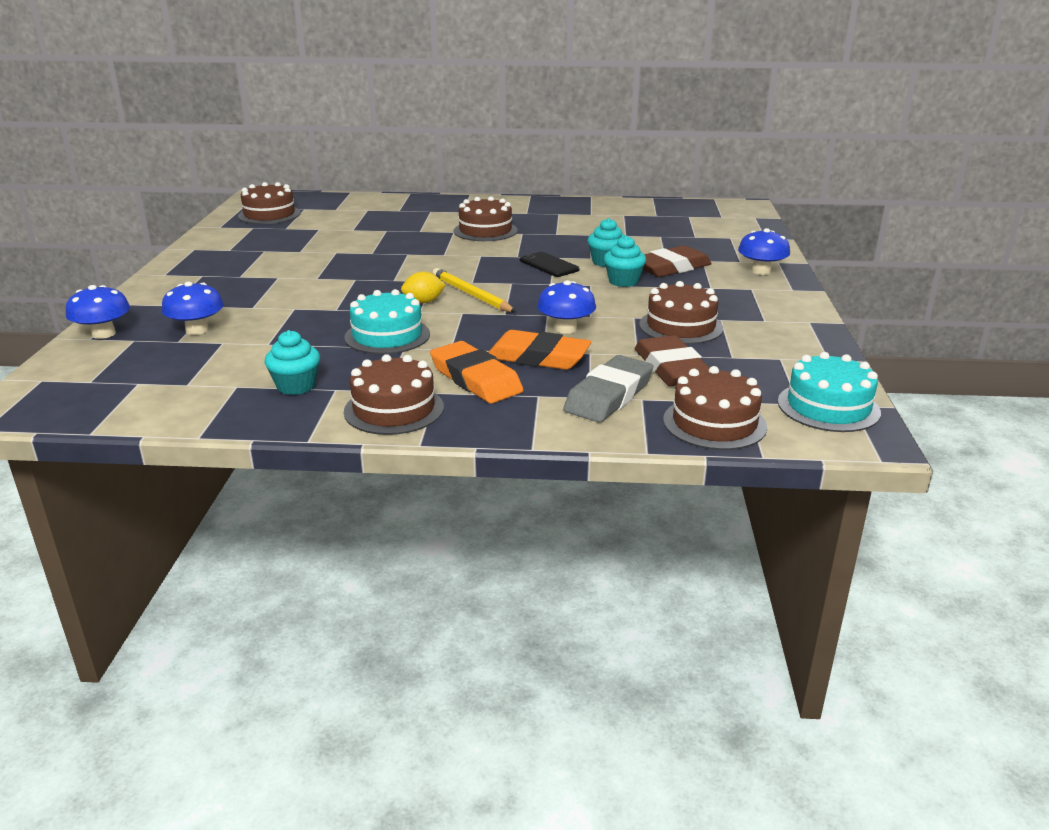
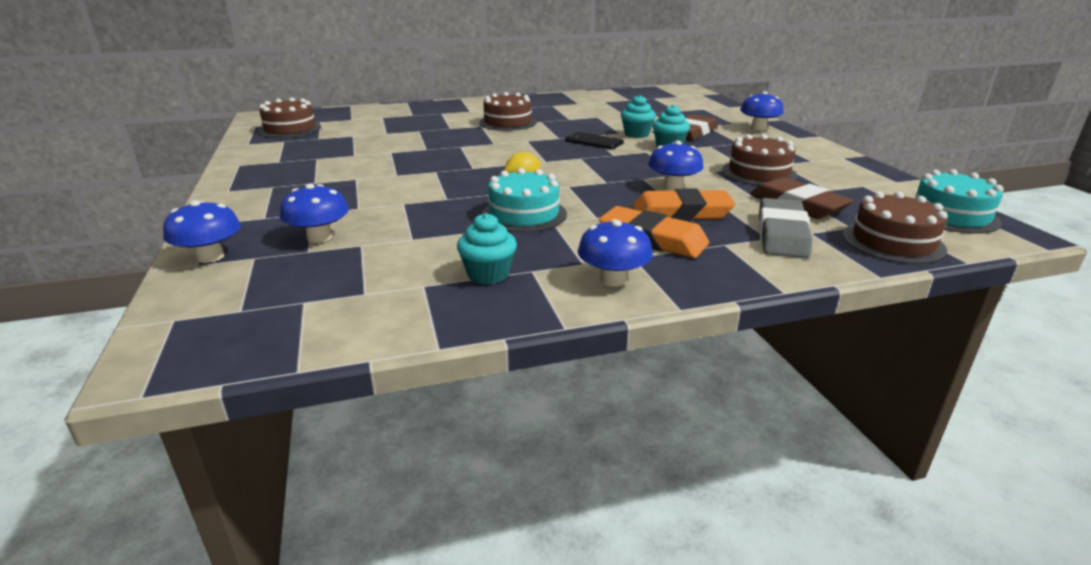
camera: 20 degrees left, 0 degrees up
(394, 409) = (613, 279): brown cake -> blue mushroom
(471, 294) = (558, 171): yellow pencil -> none

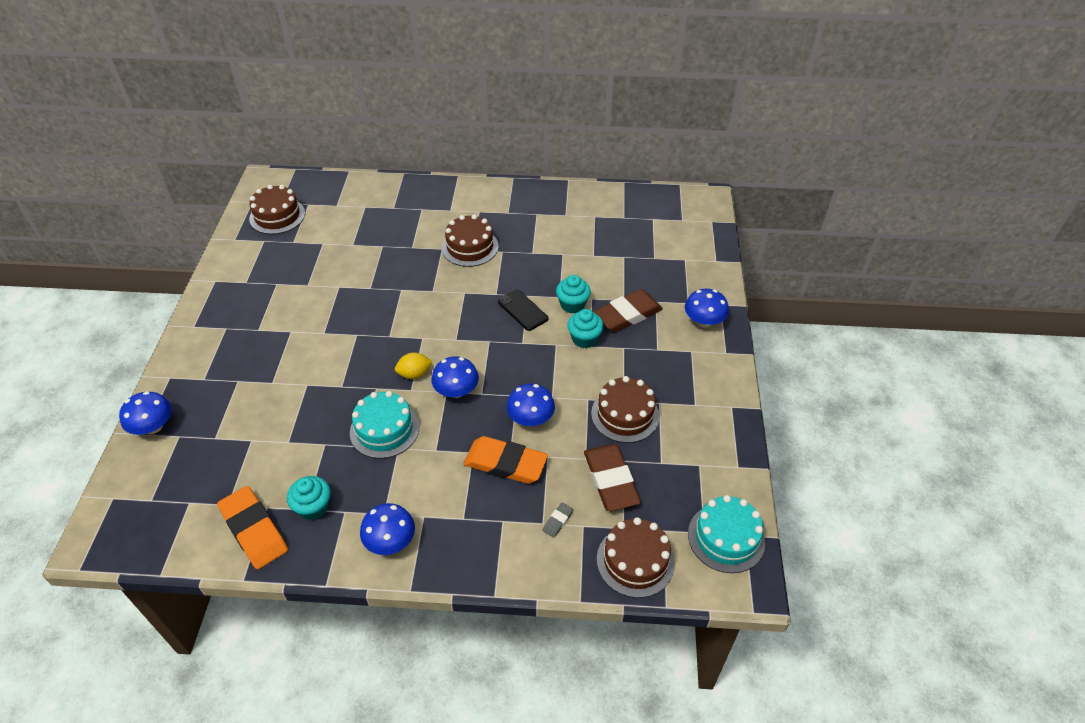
camera: 20 degrees right, 20 degrees up
(319, 237) = (229, 420): blue mushroom -> blue mushroom (456, 391)
(652, 239) = (454, 496): orange eraser -> orange eraser (254, 530)
(782, 234) = (557, 521): grey eraser -> grey eraser, size x0.42

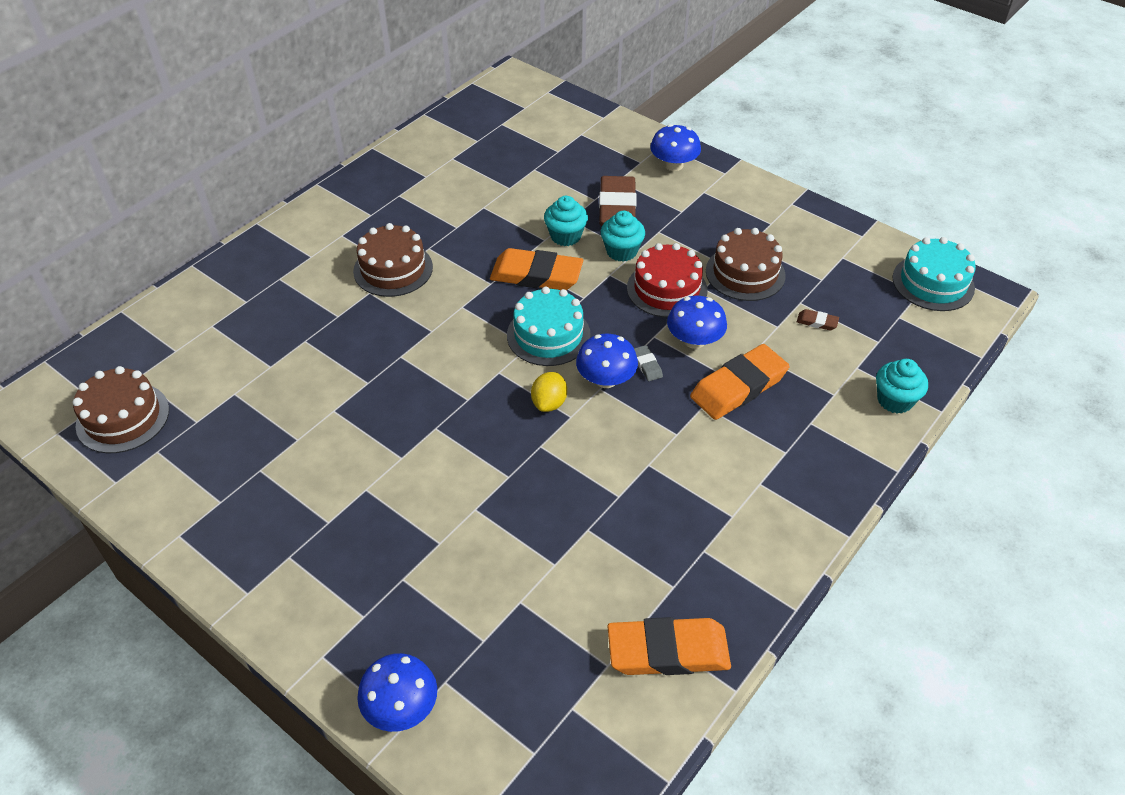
camera: 55 degrees left, 0 degrees up
(313, 507) = (676, 577): turquoise cupcake -> turquoise cupcake (895, 400)
(384, 429) = (611, 465): turquoise cake -> turquoise cake (548, 335)
(390, 541) = (773, 526): blue mushroom -> none
(522, 310) = (536, 275): black phone -> orange eraser
(557, 521) = (839, 382): grey eraser -> grey eraser (647, 365)
(568, 380) = (667, 289): none -> red cake
(611, 480) = (817, 322): brown eraser -> brown eraser, size x0.42
(635, 561) = (920, 352): brown cake -> none

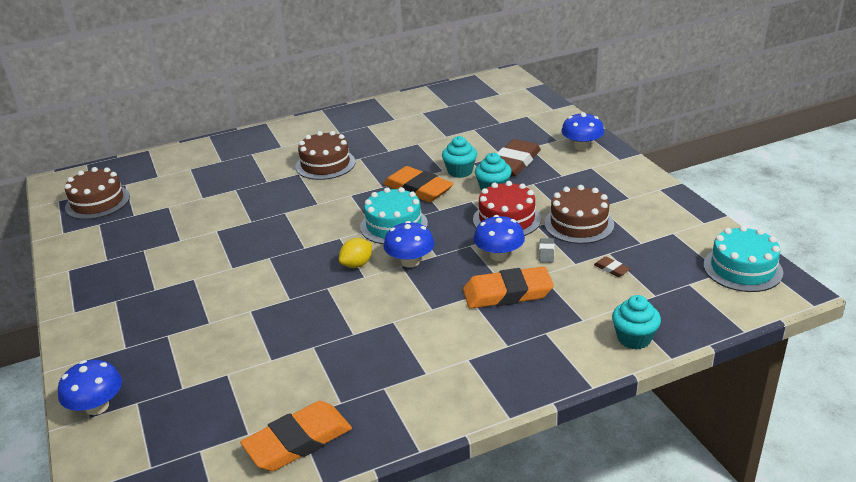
camera: 30 degrees right, 15 degrees down
(647, 365) = (448, 261): grey eraser -> grey eraser (546, 252)
(668, 651) = (298, 441): orange eraser -> orange eraser turned 60 degrees counterclockwise

